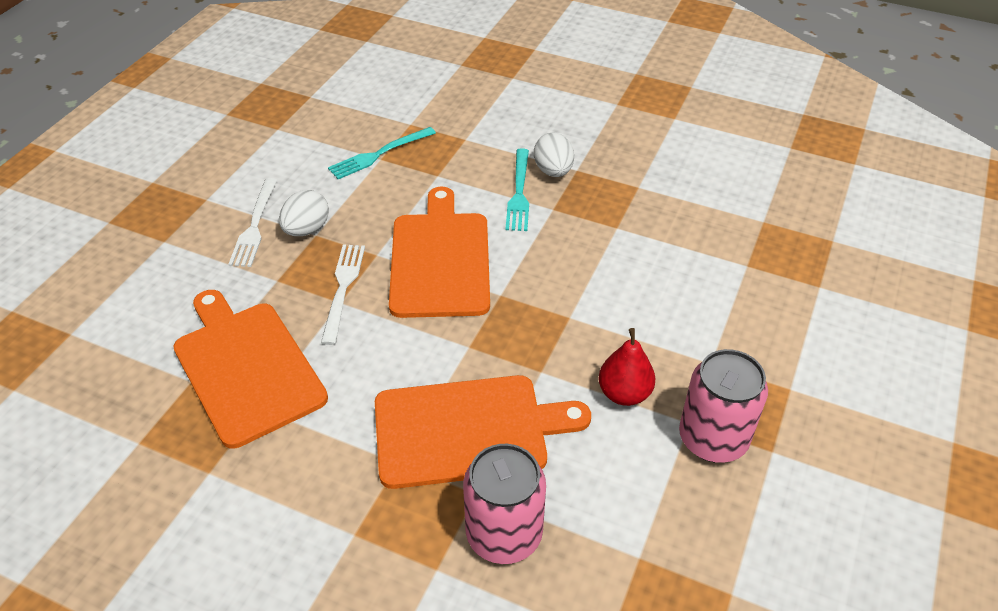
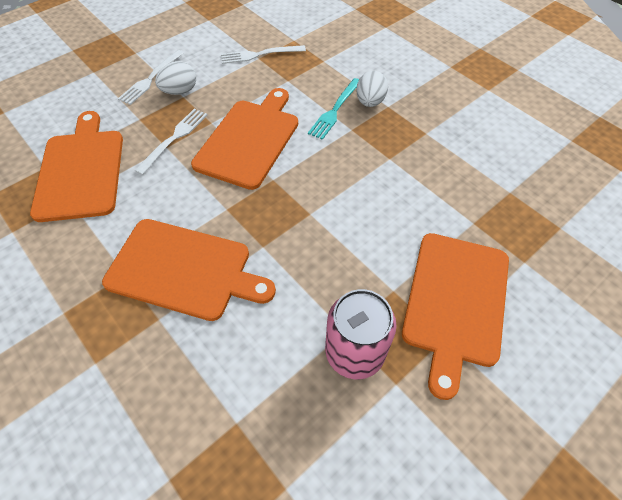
camera: 25 degrees right, 10 degrees up
(378, 155) = (259, 55): turquoise fork -> white fork
(504, 534) = (155, 358): pink can -> none
(624, 393) = (311, 287): red pear -> none
(779, 350) = (455, 302): none -> orange cutting board

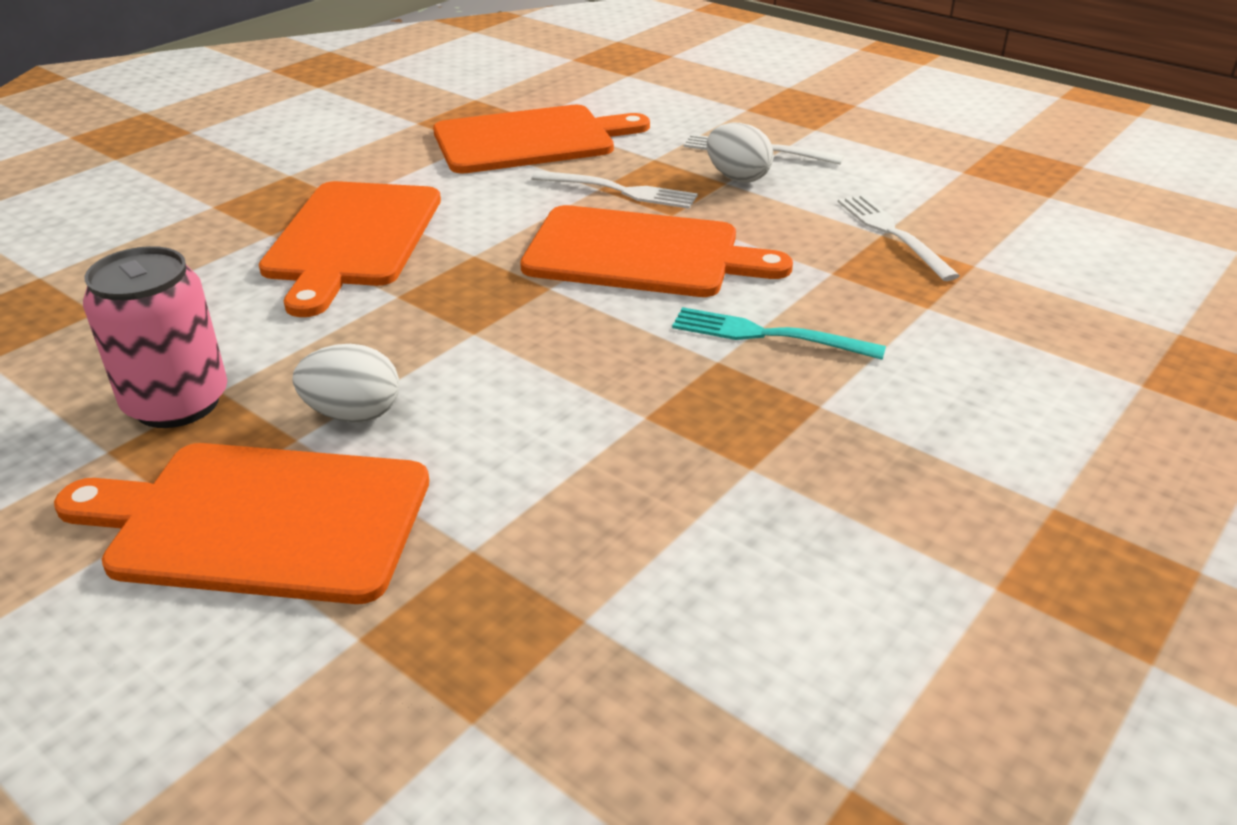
camera: 80 degrees right, 20 degrees down
(370, 102) = (820, 378): white egg -> white egg (353, 414)

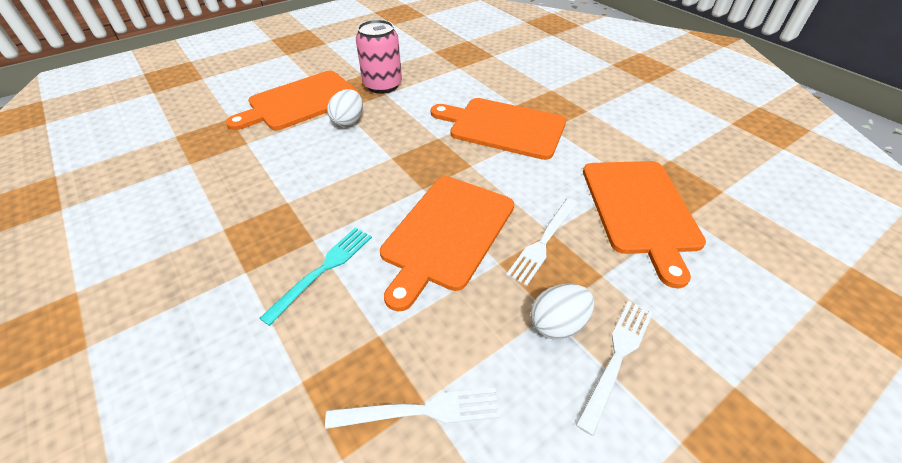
camera: 105 degrees right, 10 degrees up
(261, 520) = (301, 102): orange cutting board -> orange cutting board turned 150 degrees counterclockwise

